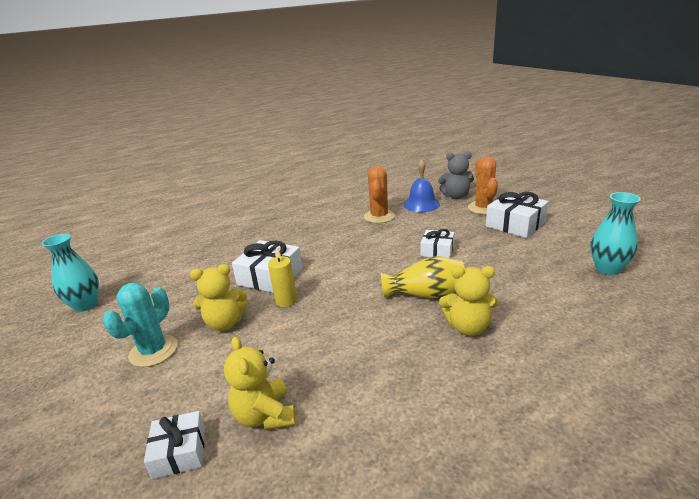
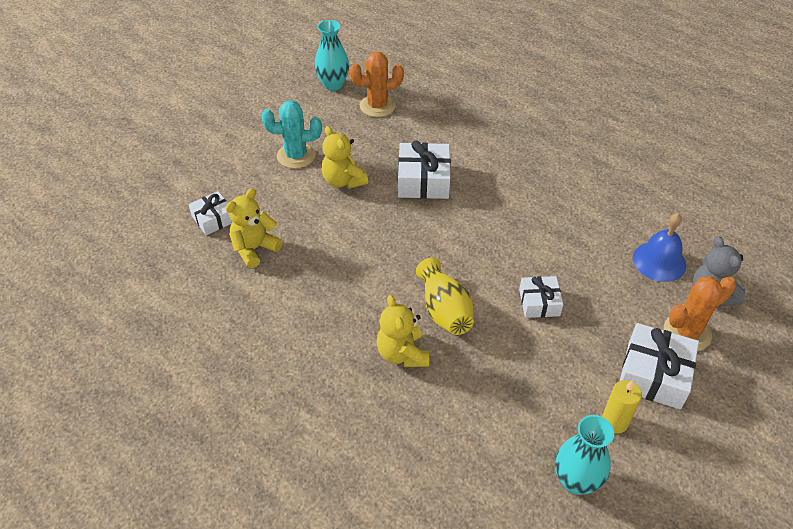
camera: 65 degrees right, 20 degrees up
(286, 301) = (389, 207): yellow candle -> yellow candle (614, 422)
(379, 216) = (598, 227): orange cactus -> orange cactus (377, 106)

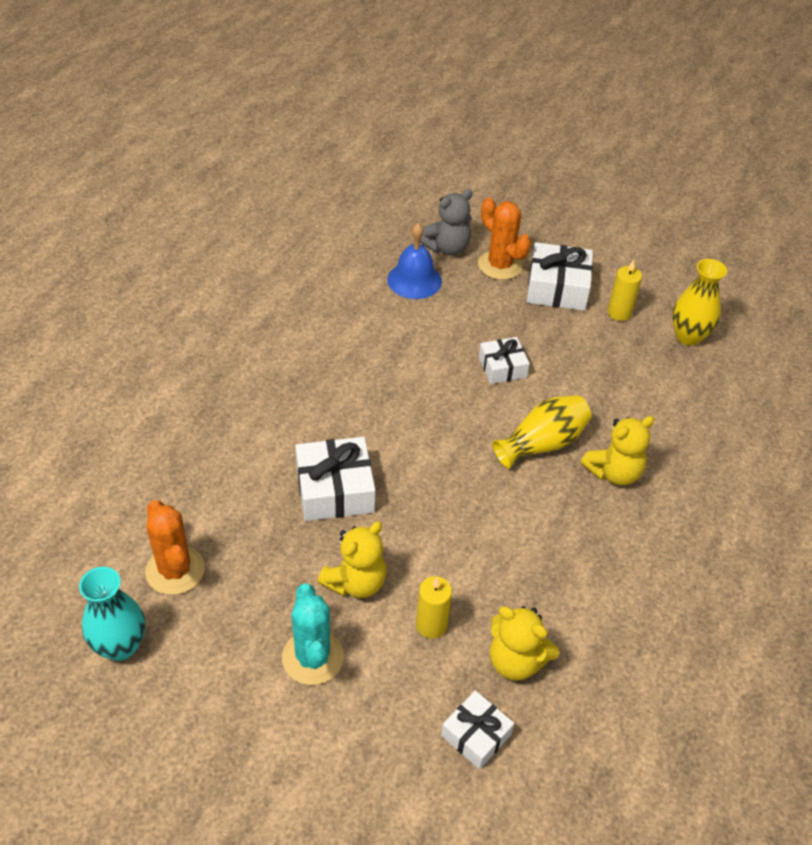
camera: 105 degrees left, 0 degrees up
(298, 212) = (431, 625): none -> yellow candle
(576, 481) = (688, 336): turquoise vase -> yellow vase

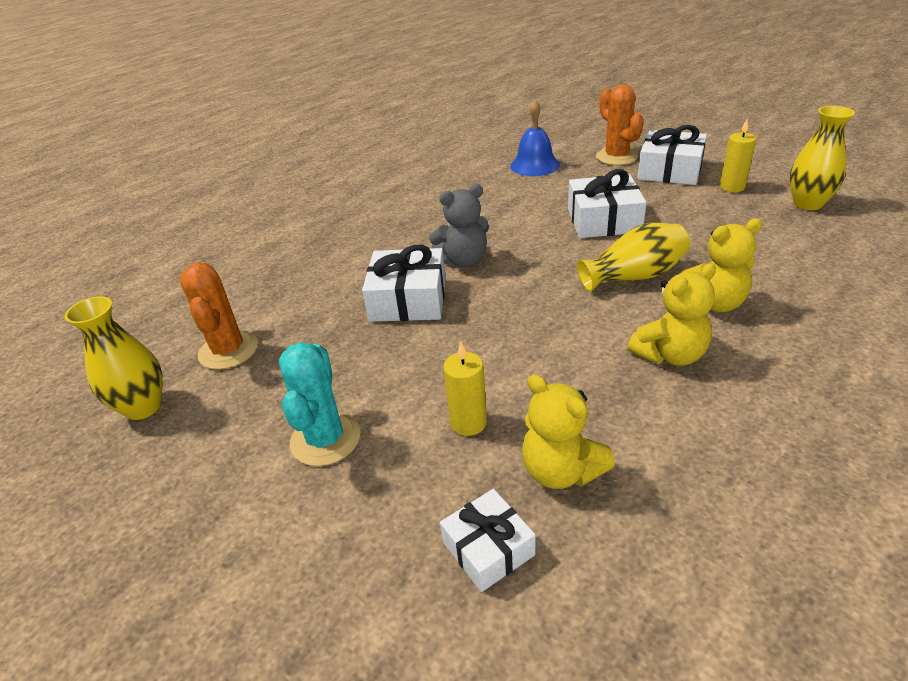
camera: 20 degrees right, 10 degrees down
(120, 645) = (143, 407): turquoise vase -> yellow vase
(356, 582) = (399, 375): yellow teddy bear -> yellow teddy bear (670, 354)
(447, 248) = (570, 147): grey teddy bear -> grey teddy bear (464, 261)
(502, 367) = (603, 220): white gift -> white gift, size x1.61

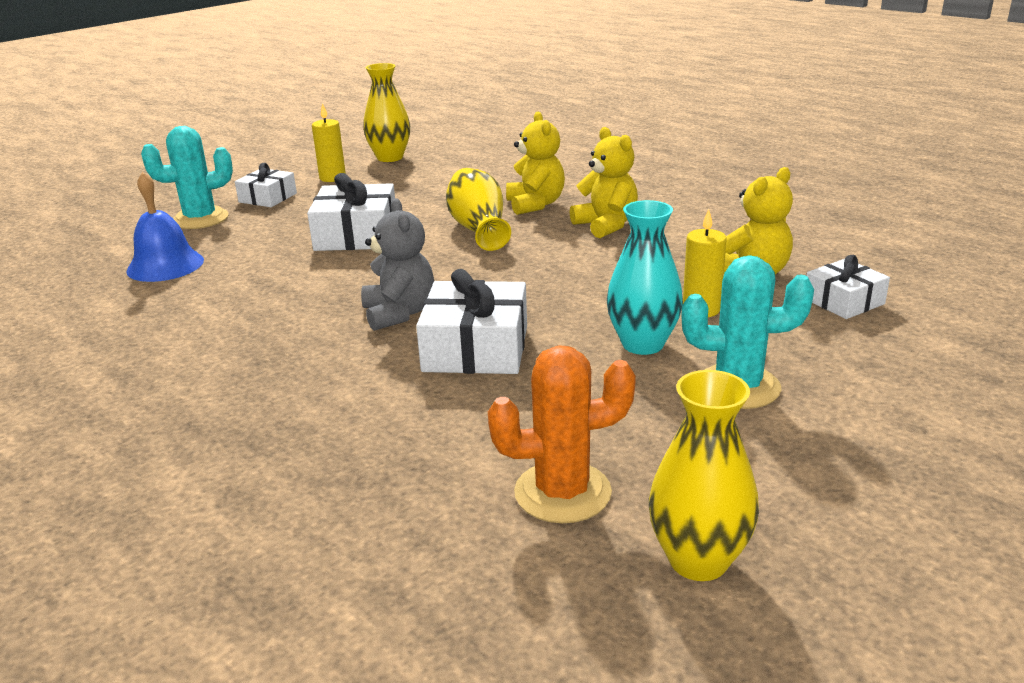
camera: 90 degrees left, 10 degrees down
(404, 383) = (642, 344): none -> turquoise vase
(616, 157) = (200, 219): orange cactus -> turquoise cactus
(670, 170) = (268, 198): white gift -> white gift, size x0.62

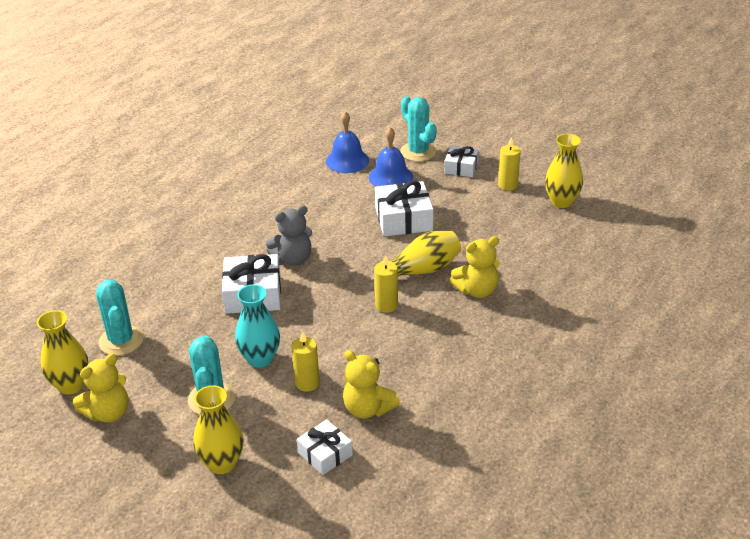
camera: 80 degrees right, 10 degrees up
(244, 238) = (390, 177): none -> blue bell
(544, 253) = (386, 305): none -> yellow candle
(562, 492) = (121, 340): orange cactus -> turquoise cactus
(606, 225) = (442, 330): yellow teddy bear -> yellow teddy bear (108, 413)
(884, 377) = (222, 463): none -> yellow vase

